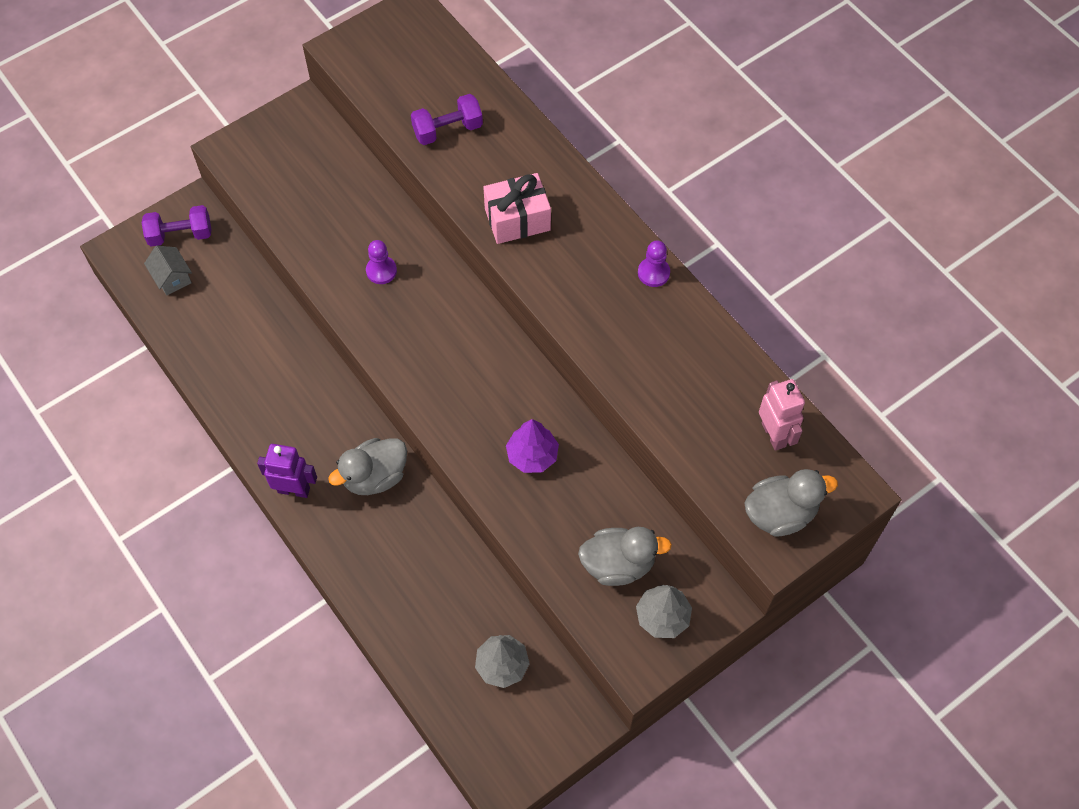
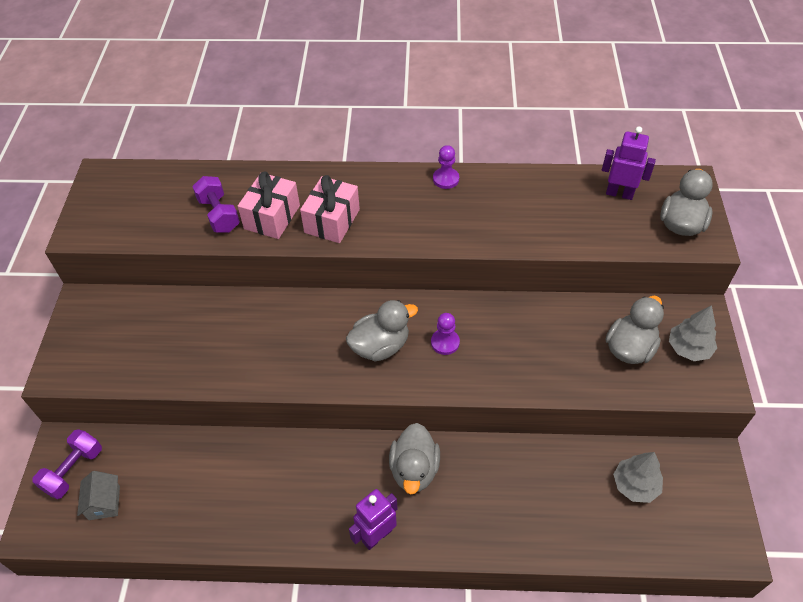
camera: 50 degrees left, 10 degrees down
(172, 278) = (104, 502): grey house -> grey house turned 75 degrees clockwise
(381, 271) = (269, 340): purple pawn -> purple pawn (445, 342)
(446, 358) = (380, 346): none -> grey duck
(447, 130) = (219, 214): purple dumbbell -> purple dumbbell turned 45 degrees counterclockwise
(480, 171) = (272, 217): none -> pink gift
(532, 455) = (504, 344): purple tree -> none
(774, 434) = (619, 193): pink robot -> purple robot

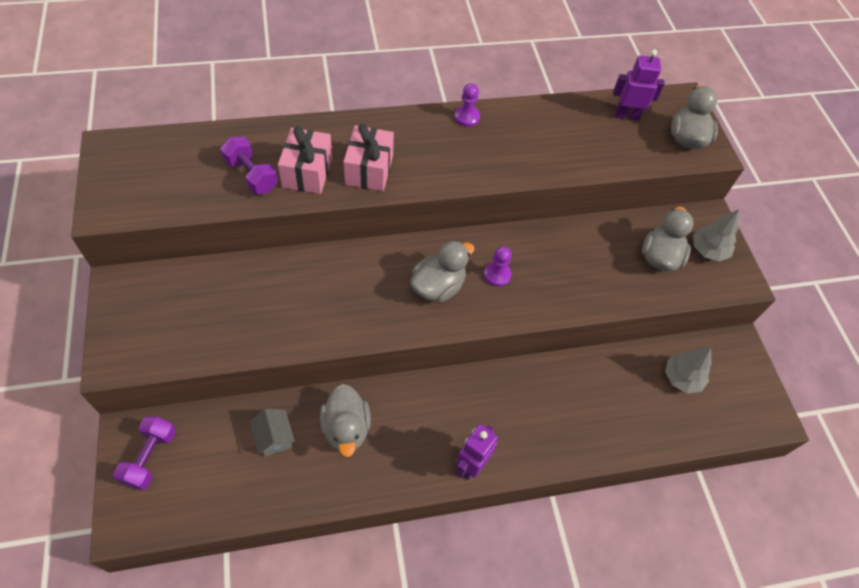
camera: 20 degrees left, 5 degrees up
(104, 502) = (193, 484): grey house -> grey house (274, 437)
(414, 470) = (488, 398): grey duck -> grey duck (346, 428)

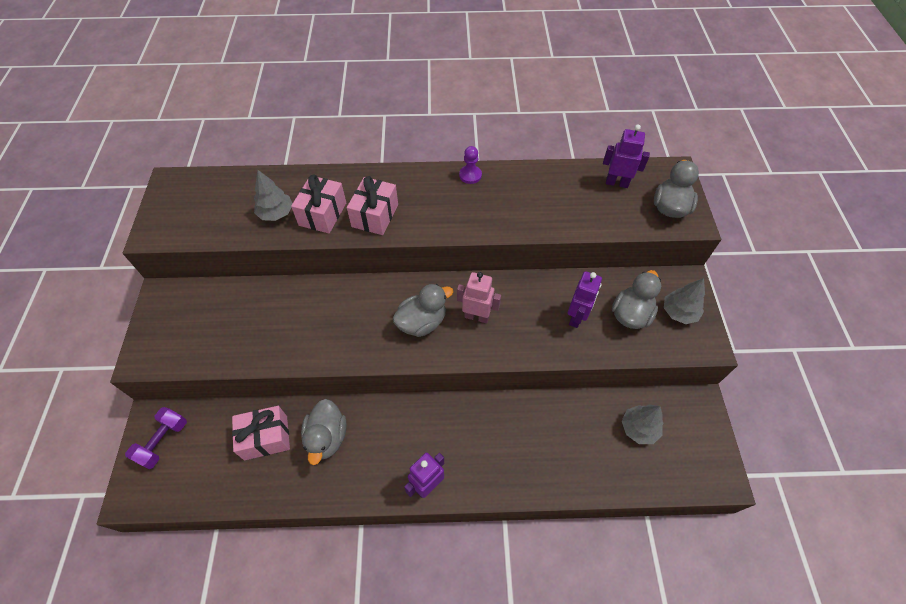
camera: 15 degrees right, 0 degrees up
(251, 175) = (276, 213): purple dumbbell -> grey tree
(274, 437) = (266, 437): grey house -> pink gift
(497, 275) = (476, 316): purple pawn -> pink robot
(604, 265) = (576, 317): none -> purple robot

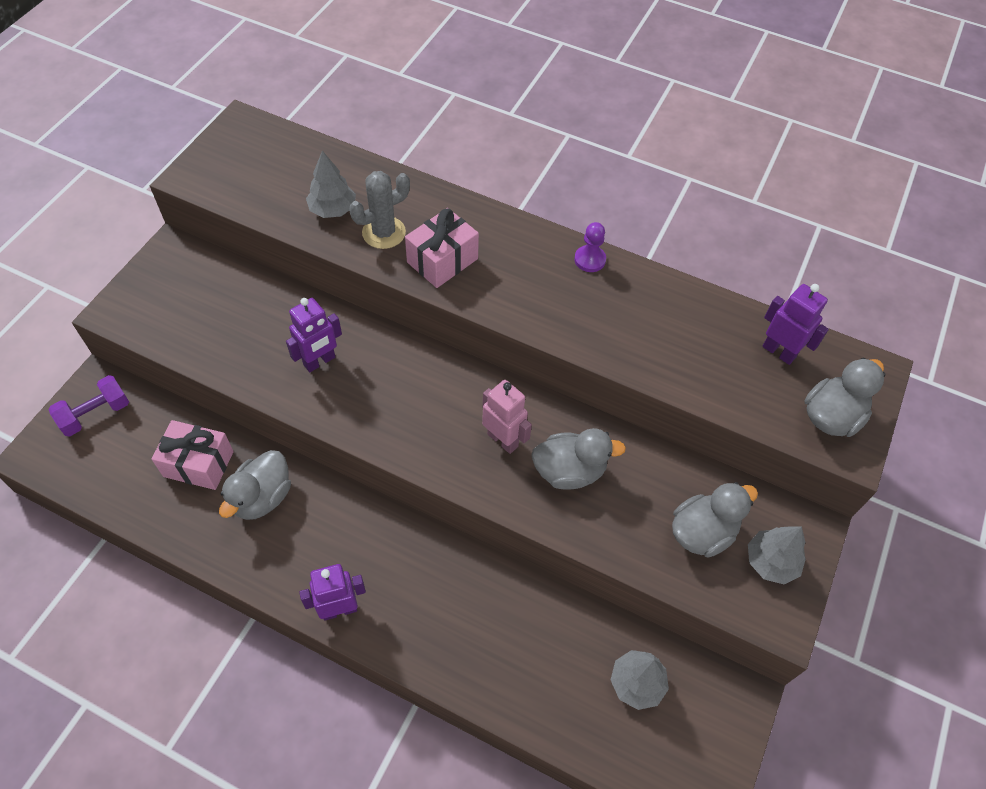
camera: 25 degrees right, 0 degrees up
(322, 214) = (384, 232): pink gift -> grey cactus
(422, 322) = (433, 415): grey duck -> grey duck (569, 471)
(576, 317) = (628, 501): purple robot -> purple robot (319, 361)

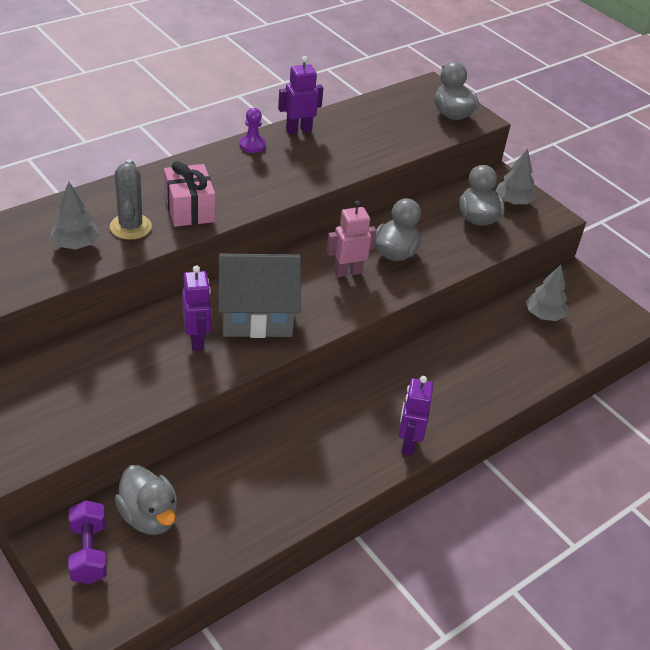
camera: 65 degrees left, 15 degrees down
(198, 464) = (208, 489): pink gift -> none
(262, 497) = (274, 456): grey duck -> grey duck (149, 516)
(382, 391) = (256, 316): none -> grey house
(779, 352) = (392, 109): purple robot -> purple robot (298, 130)

